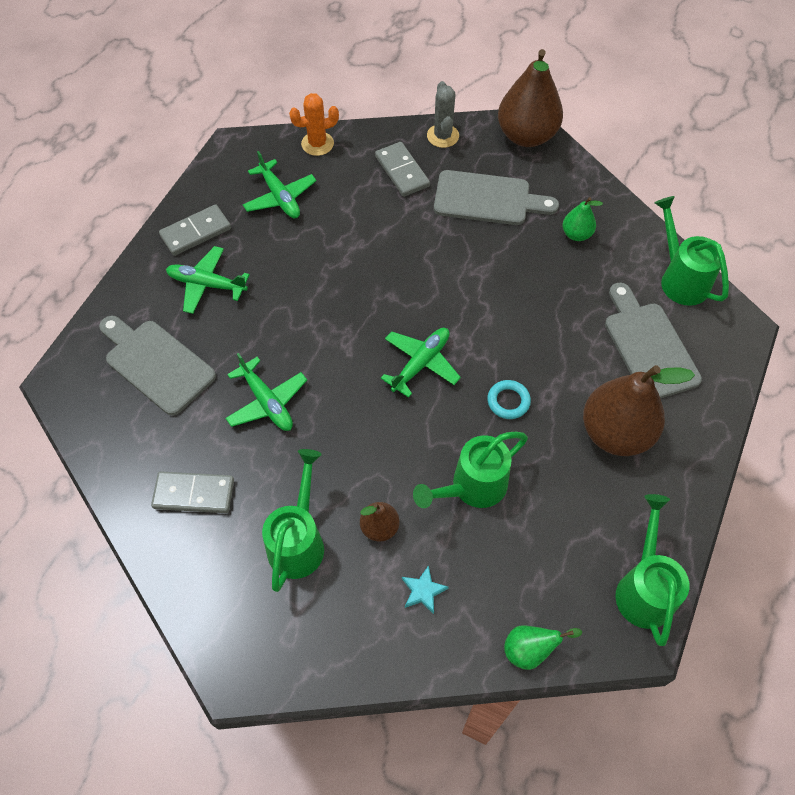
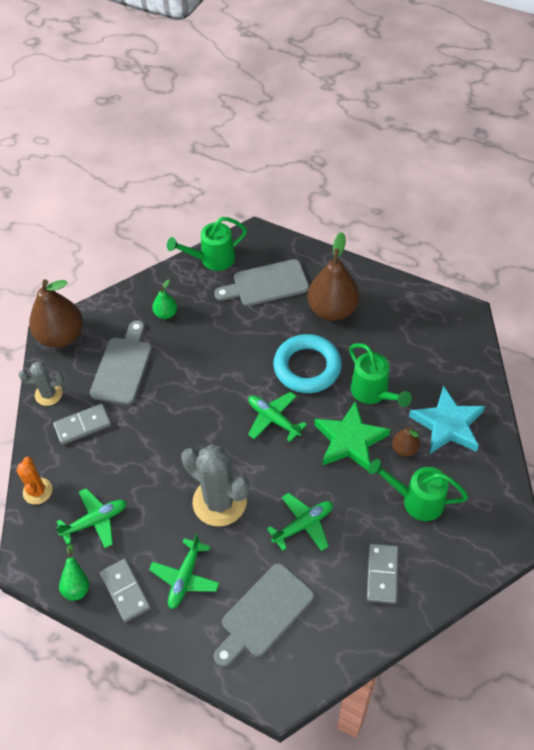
camera: 85 degrees left, 5 degrees down
(301, 311) = (219, 502): none -> grey cactus
(391, 456) = (350, 440): none -> green star
(423, 591) = (448, 424): turquoise star -> turquoise star, size x2.39
(508, 401) = (307, 367): turquoise ring -> turquoise ring, size x2.23
(530, 650) = (480, 369): green pear -> green pear (77, 585)
(644, 588) = (437, 308): green watering can -> none

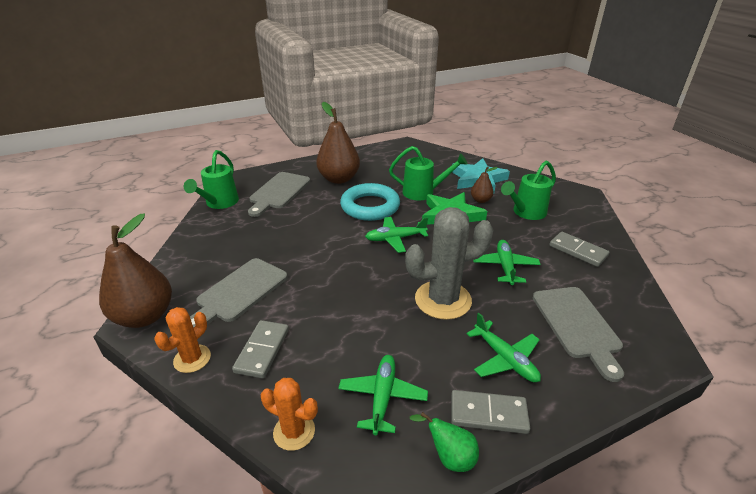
camera: 55 degrees left, 20 degrees down
(48, 394) = (192, 359): grey cactus -> orange cactus
(123, 367) = (239, 292): grey cutting board -> grey cutting board turned 105 degrees counterclockwise
(166, 313) = (227, 245): green pear -> none

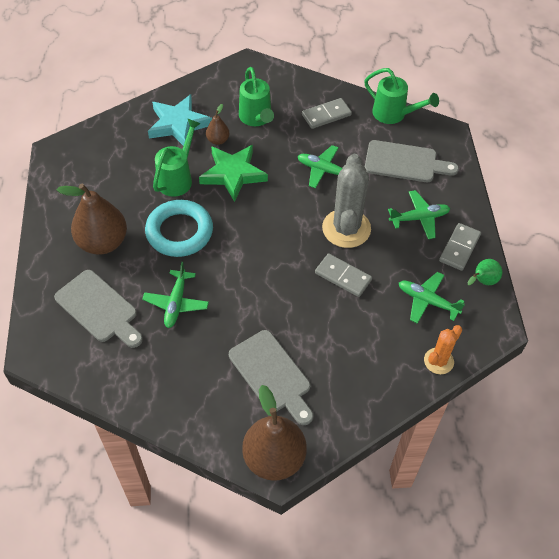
camera: 70 degrees left, 20 degrees up
(192, 359) = (345, 421): orange cactus -> none
(219, 203) = (90, 374): green watering can -> green watering can (393, 114)
(262, 350) = (355, 368): grey domino -> grey domino (343, 276)
(395, 239) = (247, 230): green plane -> green plane (176, 303)

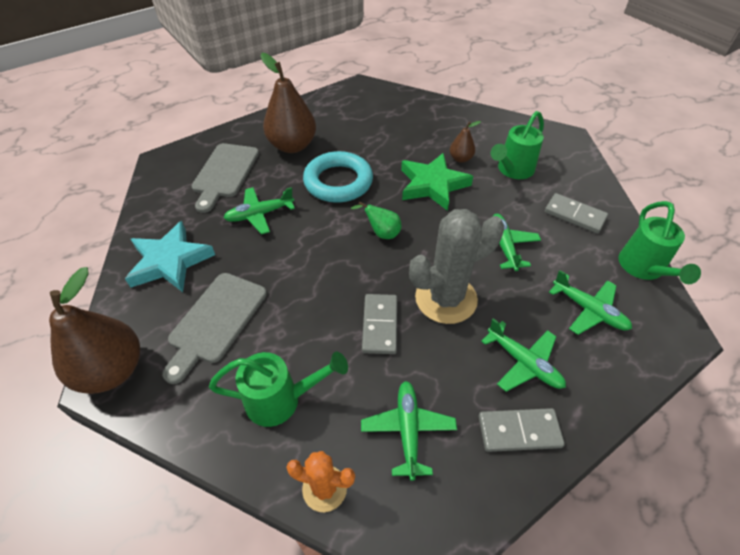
camera: 60 degrees right, 5 degrees down
(177, 178) = (394, 155): green watering can -> green watering can (281, 400)
(178, 124) = (452, 129): turquoise star -> turquoise star (170, 261)
(405, 162) = (589, 310): grey cutting board -> green plane
(482, 281) = (490, 488): green pear -> green pear (381, 233)

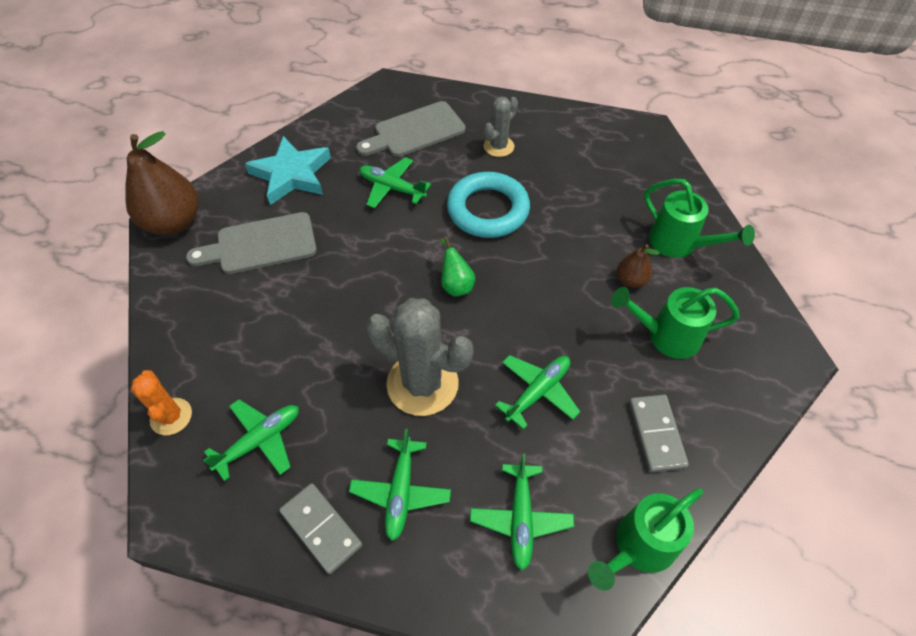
camera: 50 degrees right, 5 degrees up
(281, 400) = (224, 336): green watering can -> green watering can (679, 244)
(292, 146) = (498, 146): brown pear -> grey cactus
(380, 325) = (348, 353): grey domino -> none
(432, 185) = (563, 282): green star -> none

